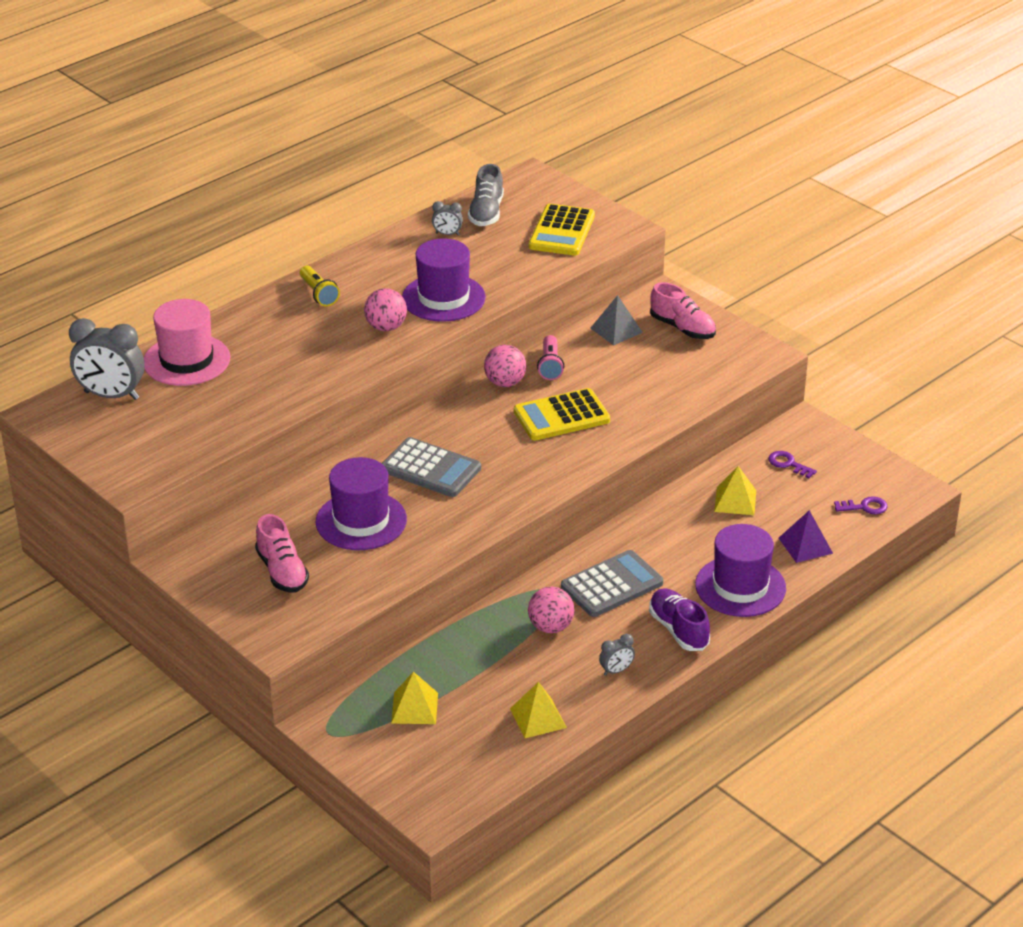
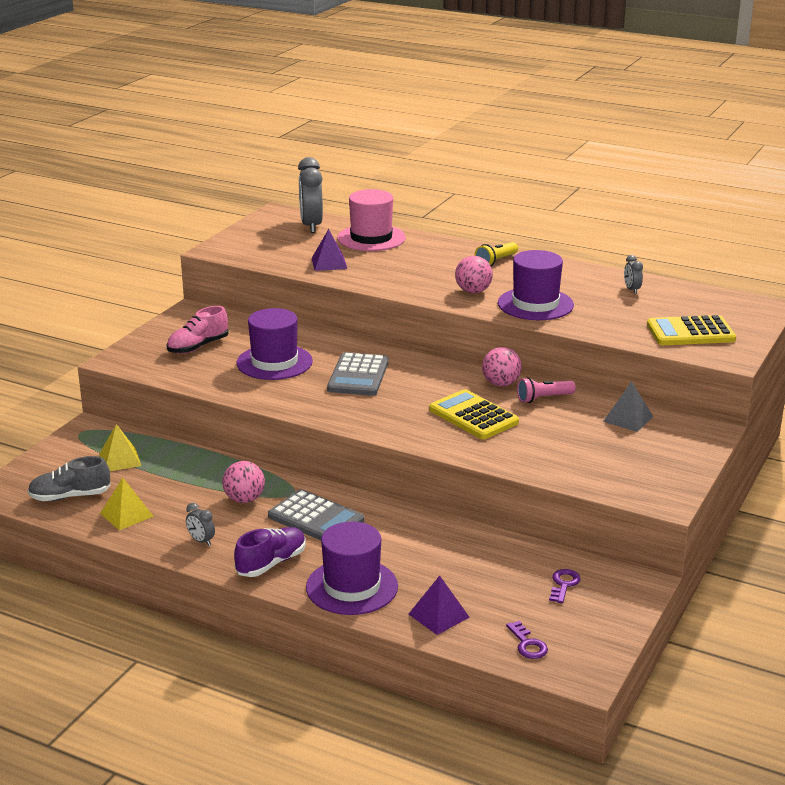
camera: 70 degrees right, 10 degrees down
(238, 405) = (329, 263): none -> purple pyramid
(486, 213) = (683, 298): grey shoe -> grey shoe (70, 496)
(682, 328) = (664, 450): pink shoe -> none
(735, 501) = (481, 563): yellow pyramid -> none

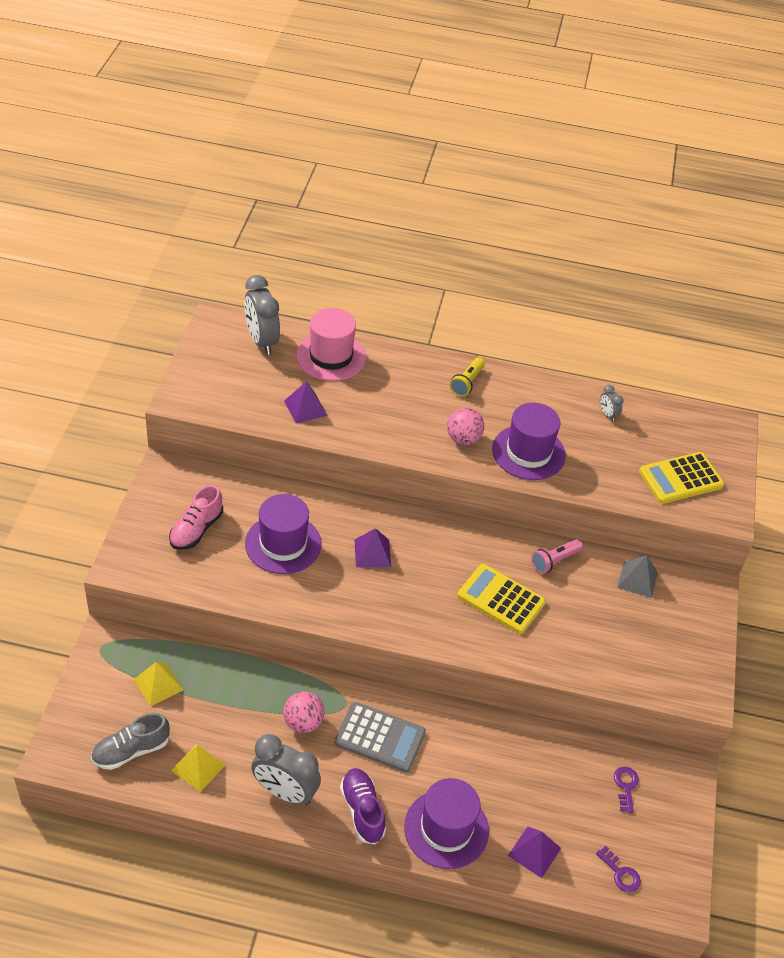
camera: 20 degrees left, 20 degrees up
(201, 541) = (285, 792): grey clock -> grey clock, size x2.15
(271, 563) = (362, 811): purple shoe -> purple shoe turned 45 degrees counterclockwise
(358, 376) = (372, 553): grey calculator -> purple pyramid
(501, 384) = (509, 544): pink ball -> none

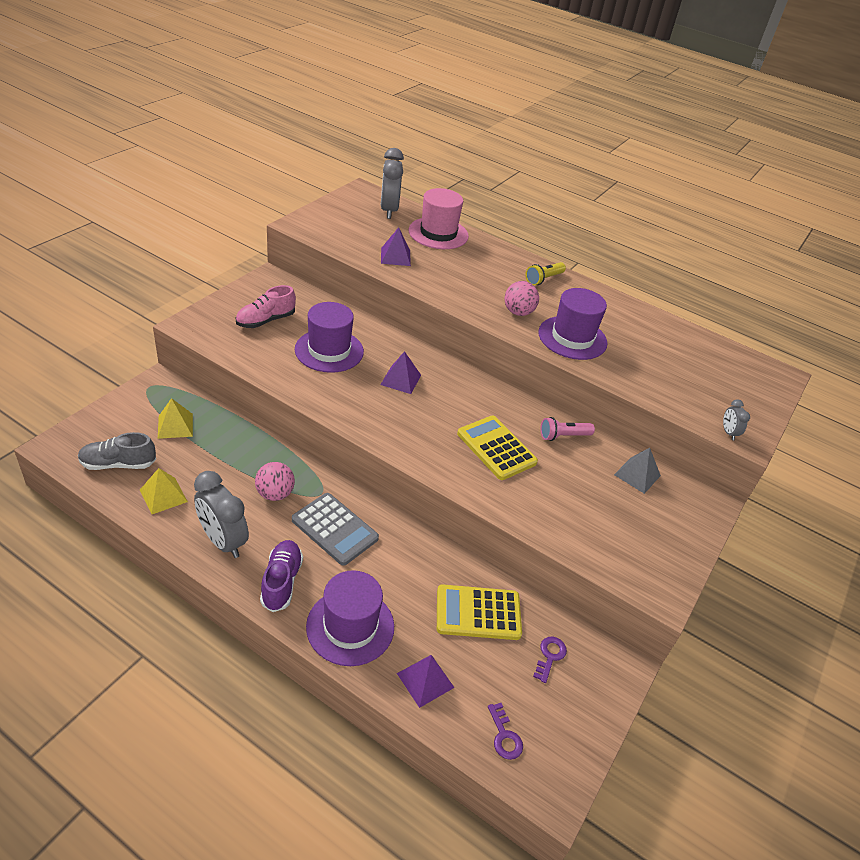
camera: 20 degrees right, 5 degrees down
(607, 415) = (661, 334): grey clock -> grey clock (728, 432)
(681, 479) = (711, 398): yellow calculator -> yellow calculator (478, 613)

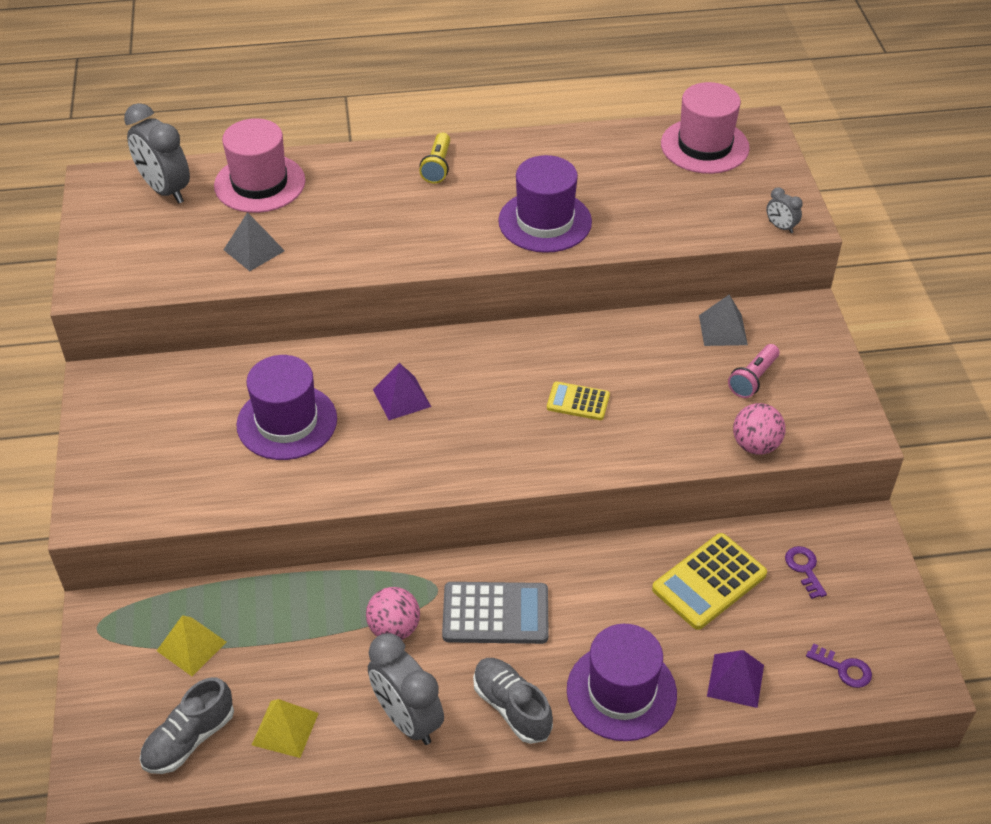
camera: 35 degrees left, 5 degrees up
(223, 541) = (407, 719): grey clock -> grey clock turned 45 degrees clockwise
(265, 320) = (169, 439): pink shoe -> none
(281, 581) = (512, 707): purple shoe -> grey shoe
(395, 256) = (254, 250): purple pyramid -> grey pyramid
(496, 448) = (578, 402): yellow calculator -> yellow calculator, size x0.59
(518, 312) = (461, 229): pink ball -> pink ball (755, 445)
(563, 436) = (620, 339): pink flashlight -> pink flashlight (753, 379)
(727, 363) = (704, 146): none -> pink hat

